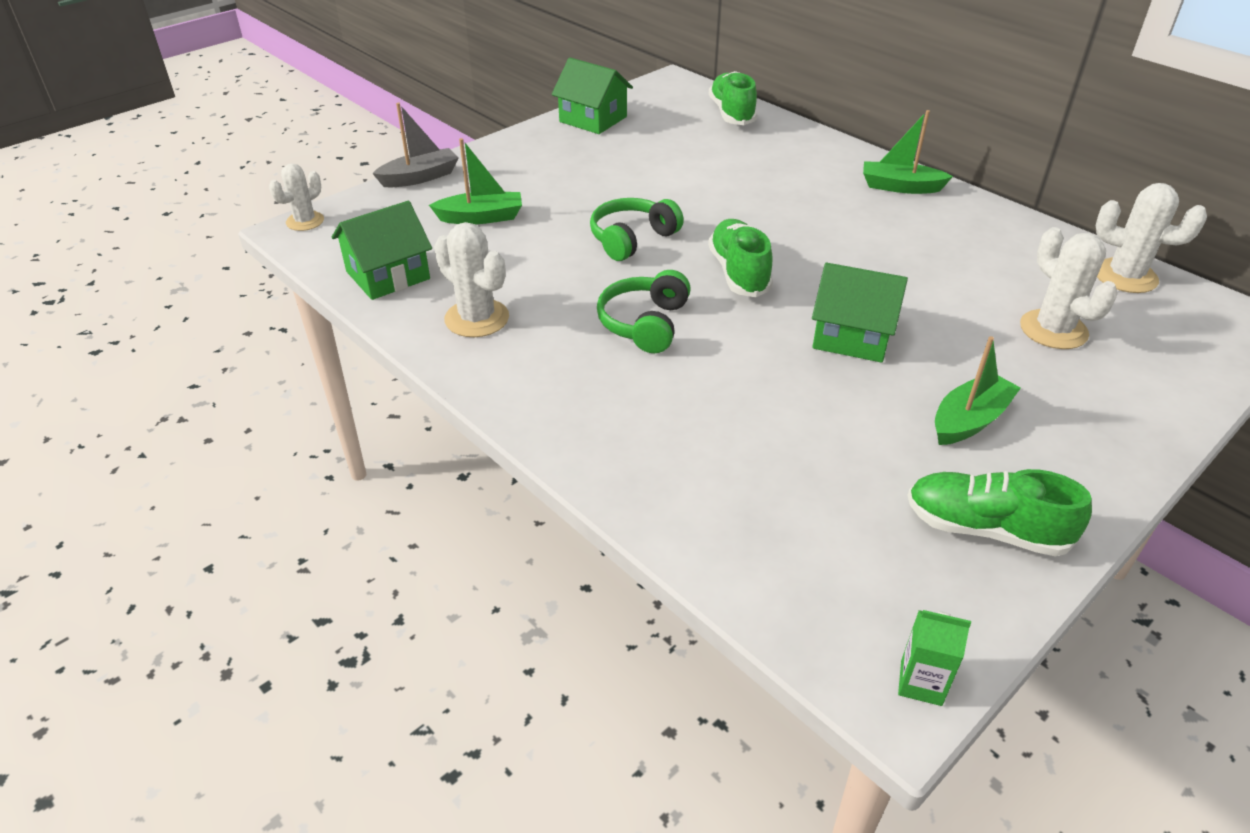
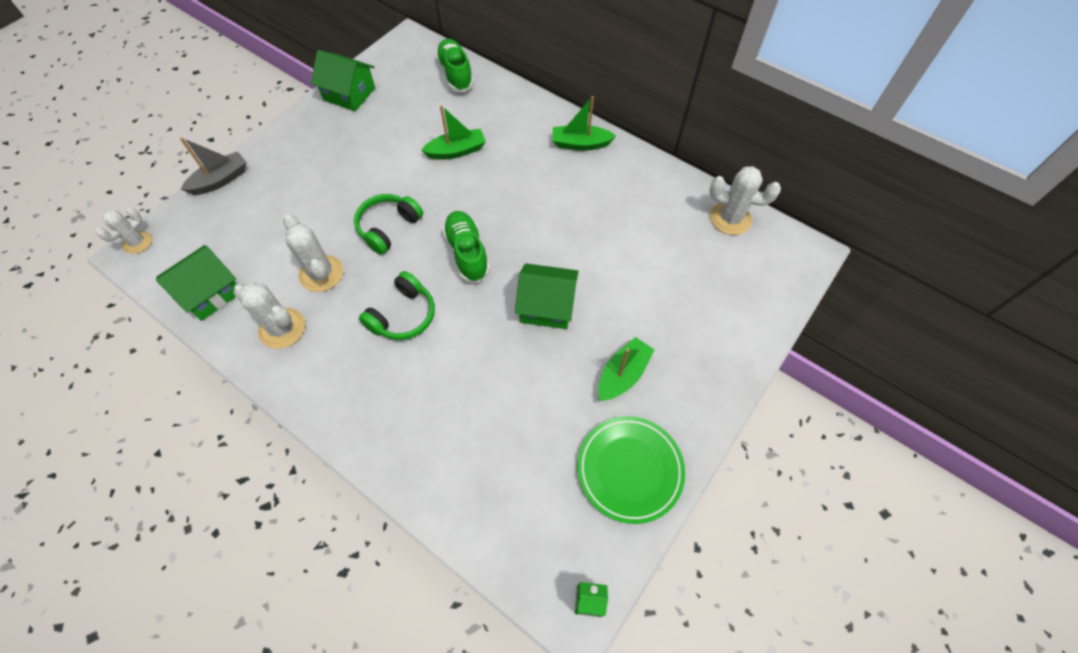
camera: 10 degrees left, 20 degrees up
(481, 217) = (273, 219): green boat -> green boat (456, 151)
(645, 324) = (403, 315): green headphones -> green headphones turned 150 degrees counterclockwise
(985, 529) = (629, 469): green shoe -> green plate
(1053, 330) = (680, 279): white cactus -> white cactus (321, 274)

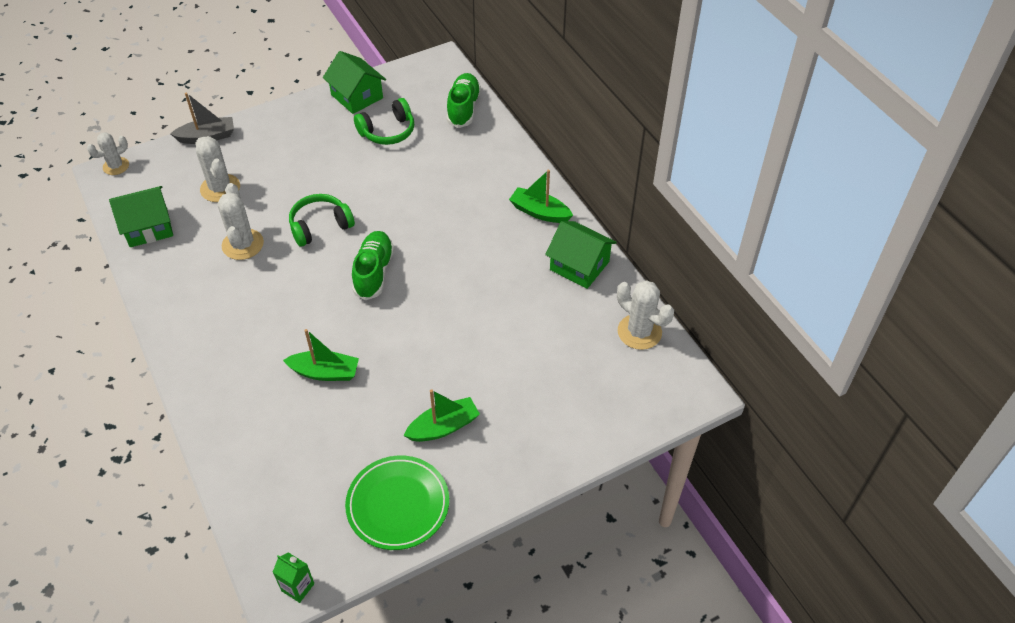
camera: 25 degrees right, 10 degrees down
(282, 328) = (187, 277): white cactus -> white cactus (220, 188)
(403, 315) = (288, 304): green headphones -> green headphones (388, 131)
(456, 151) = (420, 179): green boat -> green boat (325, 372)
(546, 306) = (414, 343): green house -> green house (579, 265)

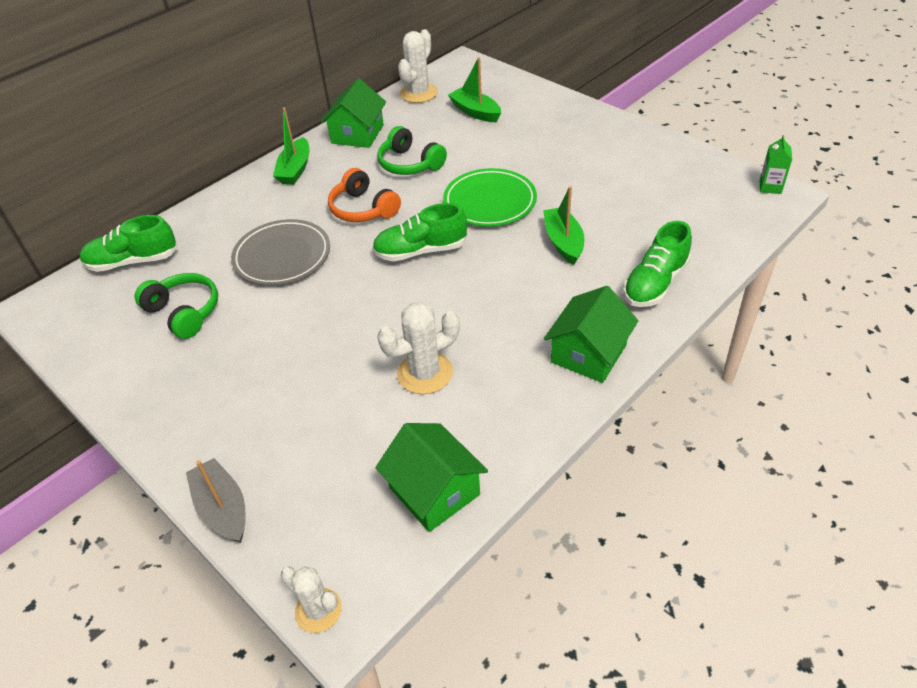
camera: 105 degrees left, 5 degrees down
(220, 188) = (331, 441): white cactus -> none
(234, 417) = (655, 283): none -> green shoe
(320, 226) = (368, 315): green headphones -> green headphones (410, 164)
(357, 96) = (112, 366): green house -> green house (588, 353)
(398, 505) = (660, 161): green plate -> green plate (490, 202)
(419, 188) = (282, 256): none -> grey plate
(443, 427) = (572, 159): green boat -> green boat (475, 112)
(453, 247) = (363, 209): none -> orange headphones

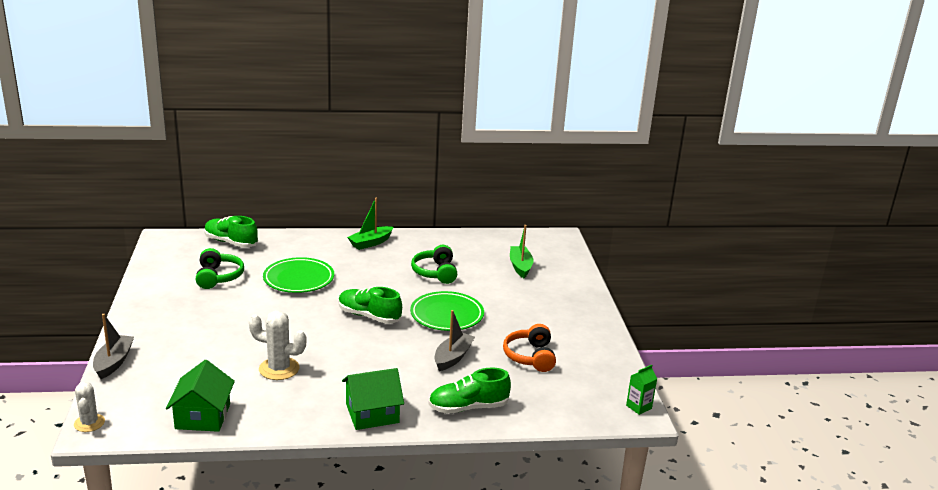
camera: 35 degrees right, 20 degrees down
(282, 256) = (299, 279): grey plate -> green plate
(357, 134) = (432, 243): green house -> none
(363, 209) = (373, 280): orange headphones -> orange headphones (530, 356)
(418, 93) = (503, 240): white cactus -> none
(563, 242) = (453, 357): green boat -> grey boat

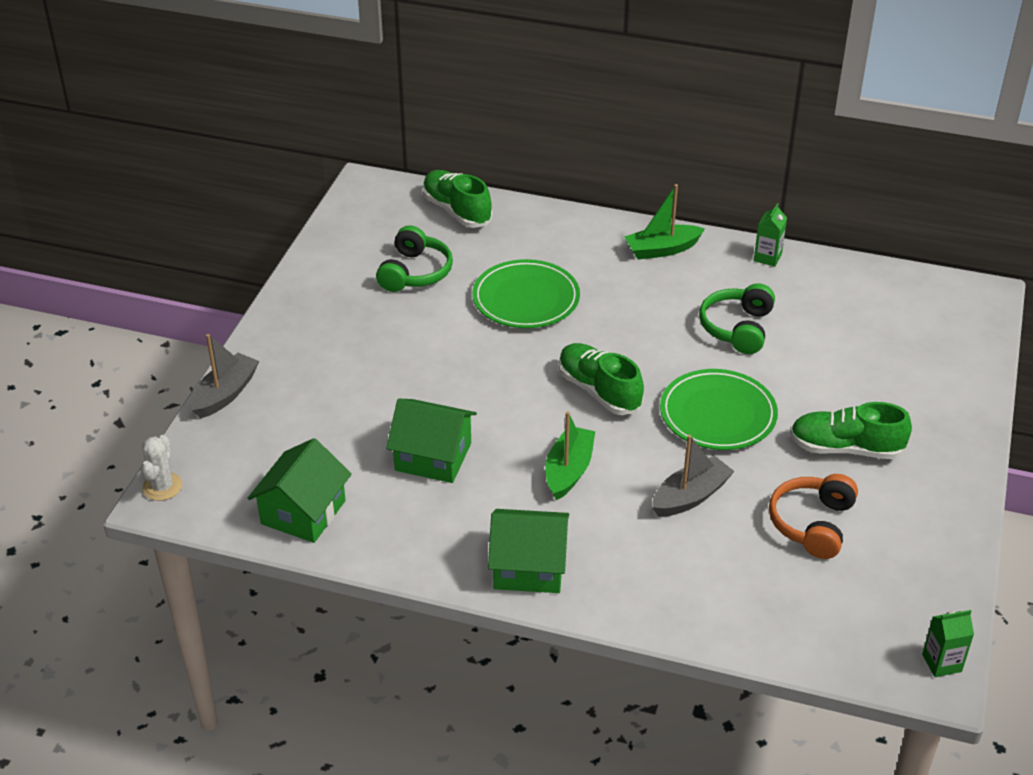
camera: 25 degrees right, 15 degrees up
(279, 369) = (433, 457): white cactus -> green house
(434, 237) = (767, 257): none -> green carton
(468, 407) = (671, 593): green shoe -> green shoe (845, 448)
(520, 266) = (882, 344): green boat -> green boat (568, 470)

